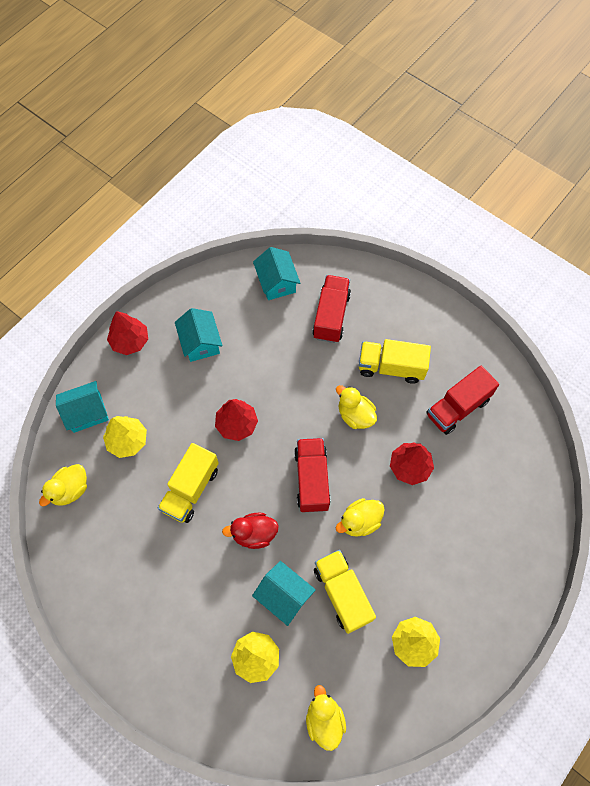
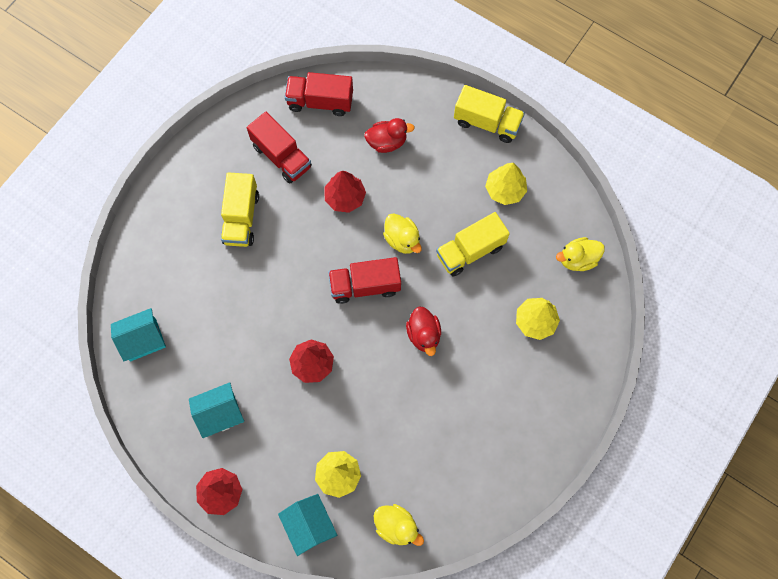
camera: 95 degrees left, 5 degrees up
(190, 489) = (385, 401): yellow truck -> yellow truck (487, 122)
(284, 595) = (478, 302): turquoise house -> none
(331, 316) = (184, 279): red truck -> red truck (320, 101)
(355, 415) = (295, 249): yellow duck -> none
(474, 515) = (387, 142): none -> red duck

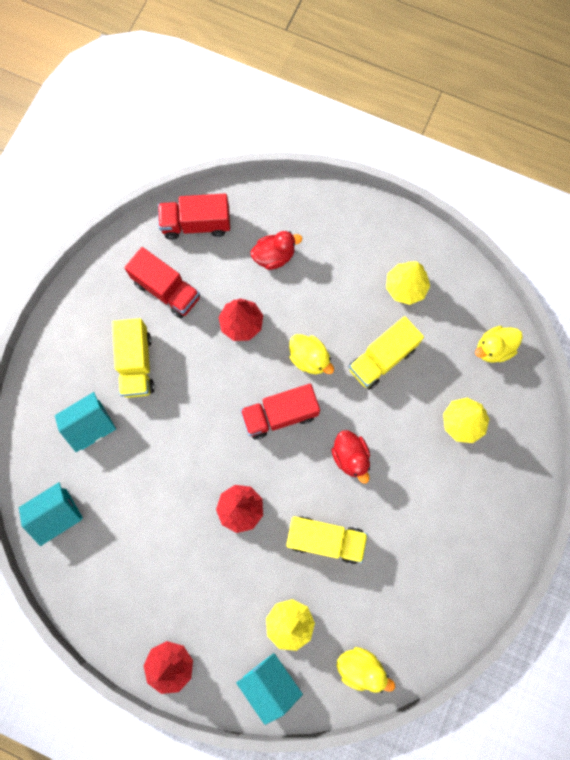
camera: 10 degrees left, 5 degrees up
(220, 413) = (153, 579): turquoise house -> turquoise house (91, 425)
(487, 122) = (374, 218): yellow truck -> yellow truck (325, 539)

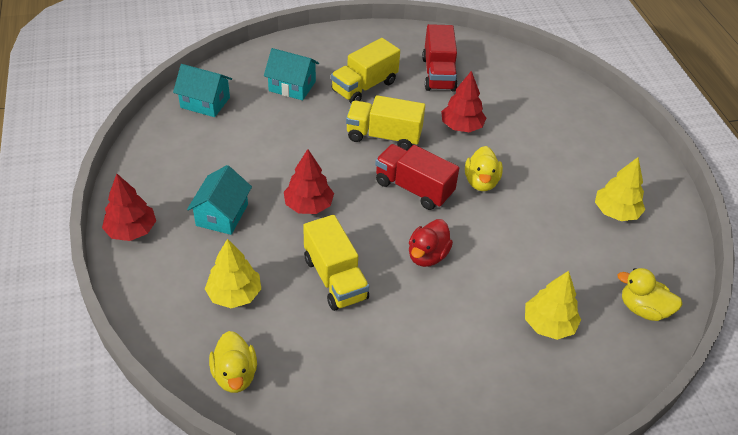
camera: 50 degrees right, 30 degrees down
(196, 224) = (506, 64): red truck -> none
(270, 683) = (165, 310): turquoise house -> turquoise house (222, 215)
(274, 256) = (536, 117): red duck -> none
(382, 359) = (536, 230): yellow truck -> yellow truck (383, 136)

